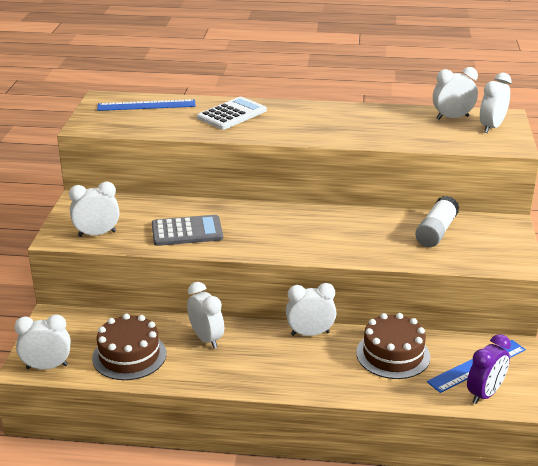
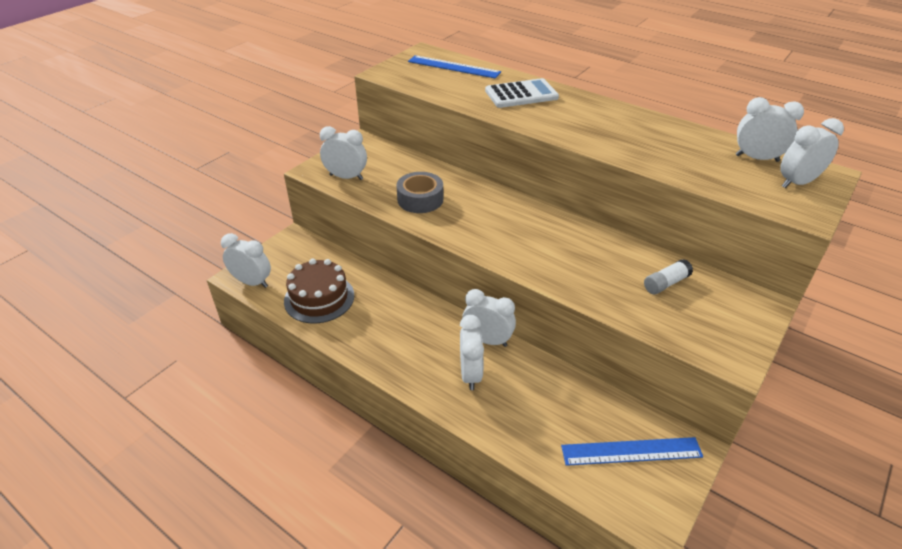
camera: 30 degrees right, 10 degrees up
(187, 231) = (420, 199): grey calculator -> grey tape
(206, 338) = (393, 307): white clock -> white clock (470, 374)
(393, 354) = (550, 398): brown cake -> none
(436, 232) = (665, 283): white glue stick -> white glue stick, size x0.65
(485, 394) = (614, 490): purple clock -> none

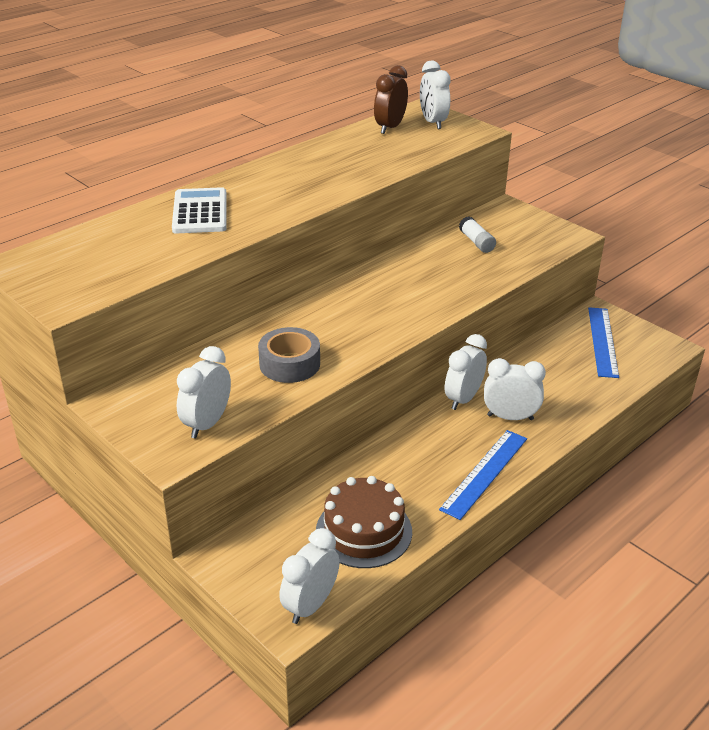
camera: 80 degrees left, 5 degrees down
(454, 67) = (86, 246): blue ruler -> blue ruler (484, 473)
(757, 158) = (390, 127): white clock -> brown clock

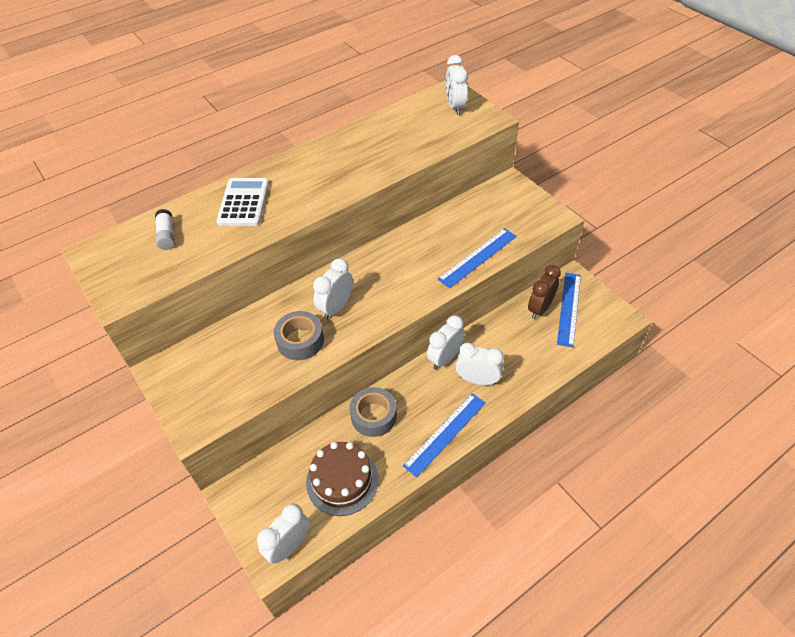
camera: 10 degrees right, 15 degrees up
(207, 424) = (225, 397): white clock -> white clock (336, 307)
(387, 462) = (373, 416): none -> grey tape
(390, 127) = (418, 111): brown clock -> brown clock (540, 308)
(476, 242) = (476, 220): white glue stick -> white glue stick (167, 235)
(489, 275) = (478, 257): none -> blue ruler

